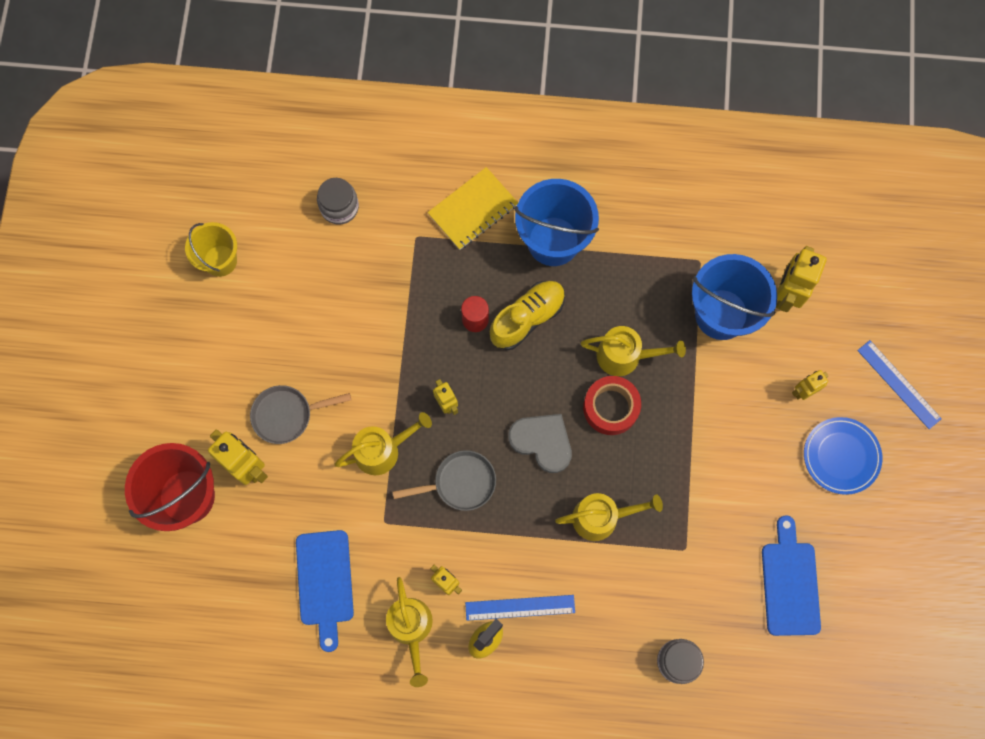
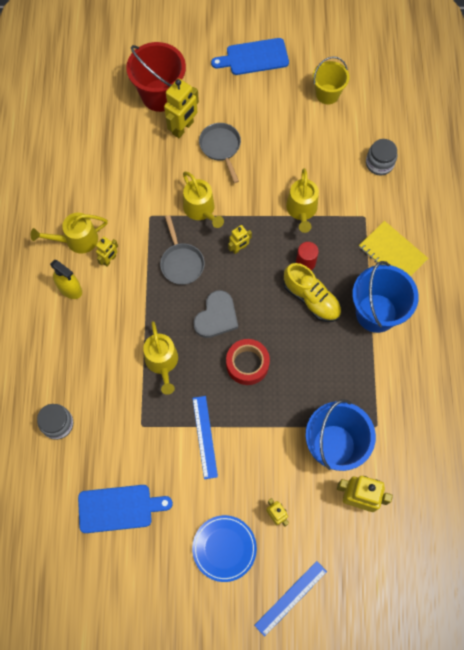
camera: 85 degrees right, 5 degrees down
(325, 582) = (106, 183): blue cutting board -> blue cutting board (254, 57)
(520, 607) = (93, 310): blue ruler -> blue ruler (204, 437)
(625, 356) = (290, 372): yellow watering can -> yellow watering can (301, 210)

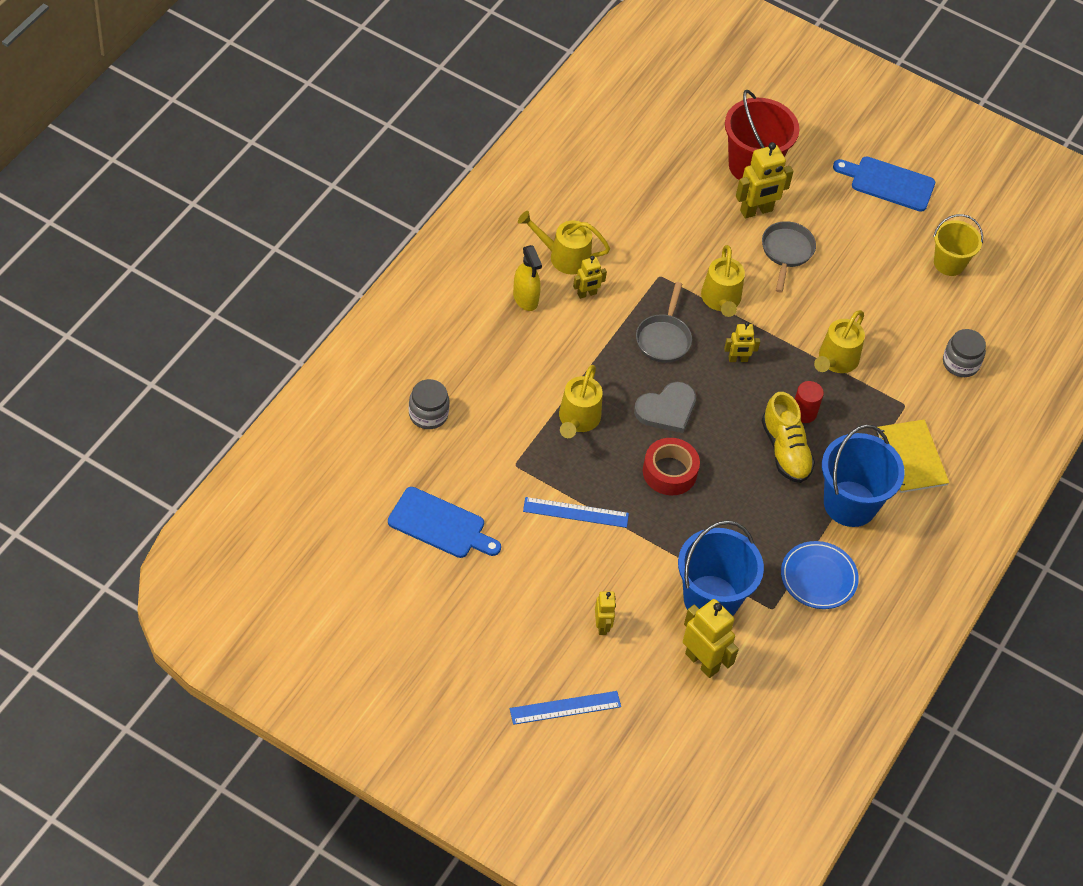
camera: 25 degrees right, 15 degrees down
(204, 437) = (575, 512): blue ruler -> blue ruler turned 75 degrees clockwise
(224, 548) = (526, 623): blue plate -> blue plate (818, 577)

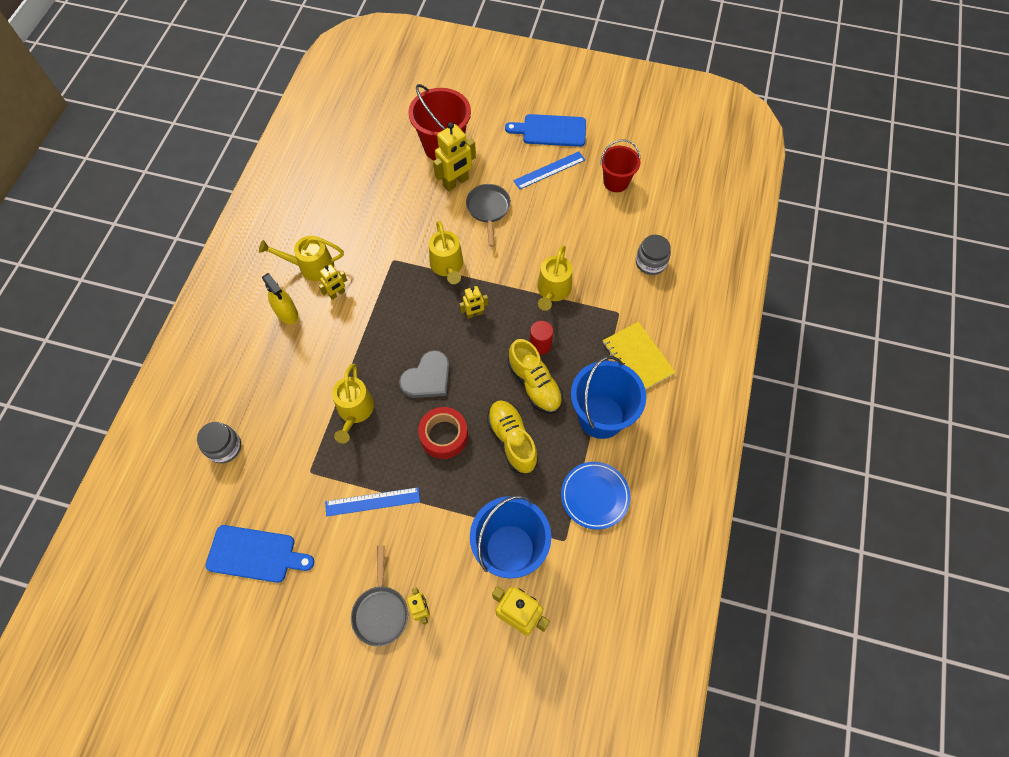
camera: 10 degrees left, 10 degrees up
(565, 708) = (407, 710): blue ruler -> blue ruler (549, 170)
(663, 338) = (409, 314): grey pan -> grey pan (381, 611)
(744, 498) = (512, 440): none -> yellow shoe
(949, 263) = (616, 182): yellow bucket -> red bucket

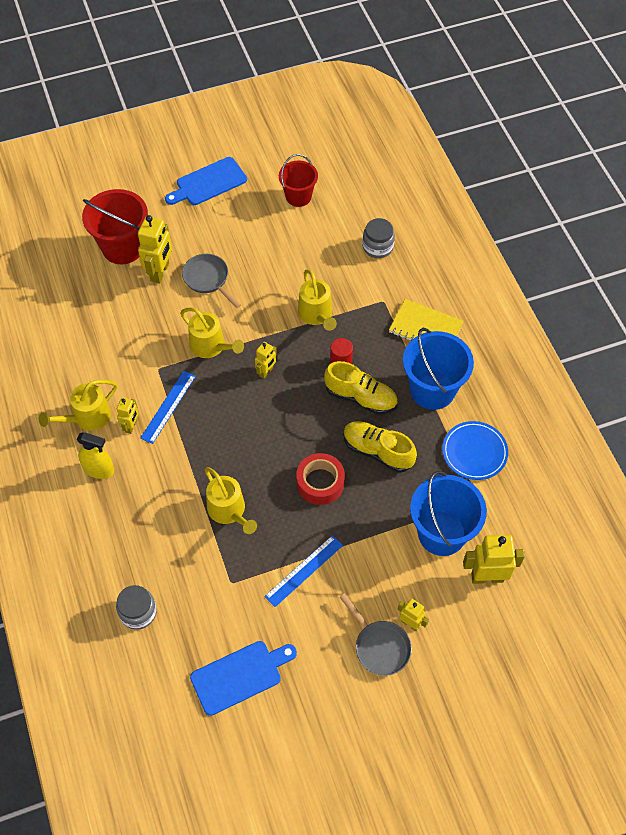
camera: 35 degrees left, 5 degrees down
(427, 378) = (269, 446): grey heart -> none
(549, 170) = (234, 217): blue ruler -> blue ruler (168, 407)

